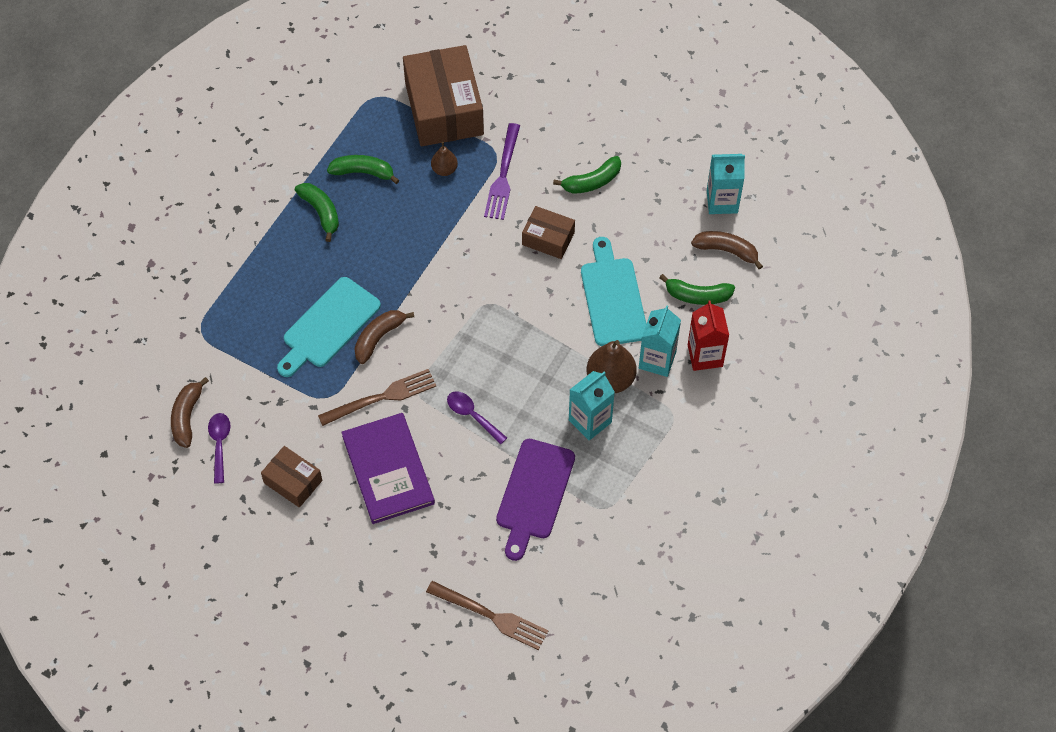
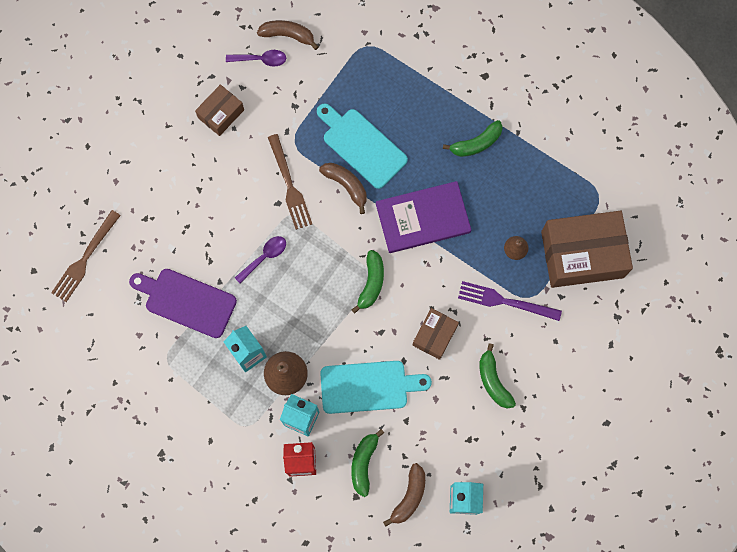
camera: 95 degrees right, 15 degrees up
(363, 172) = (516, 180): green banana -> green banana (371, 283)
(388, 470) = (222, 187): purple book -> purple book (423, 218)

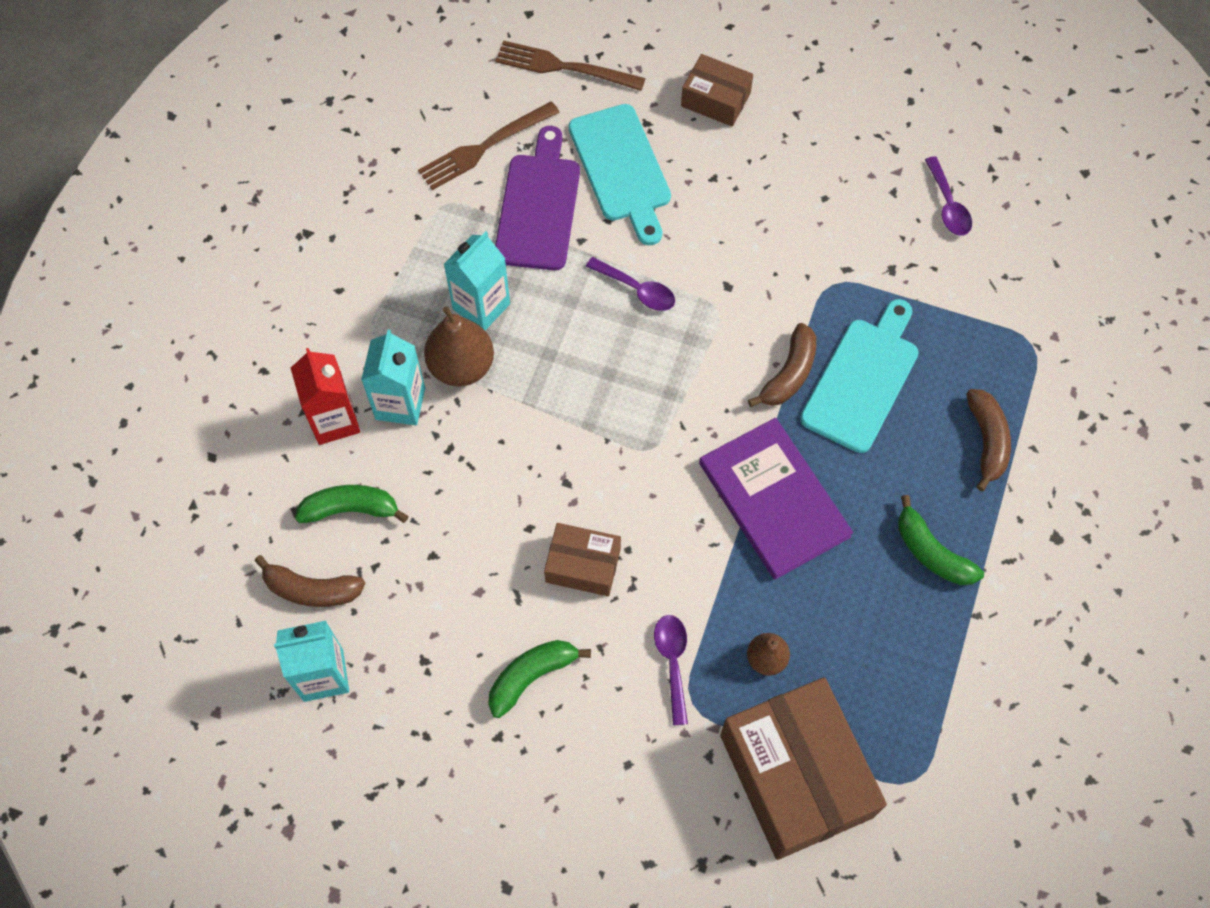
camera: 75 degrees right, 10 degrees down
(221, 114) = (841, 175): brown box -> brown box (715, 99)
(288, 35) = (1002, 232): brown banana -> brown banana (987, 441)
(290, 186) = (760, 295): brown fork -> brown fork (484, 148)
(369, 386) = (474, 486): turquoise cutting board -> turquoise cutting board (621, 169)
(371, 283) = (641, 449): green banana -> none
(504, 301) = (672, 662): purple fork -> purple spoon

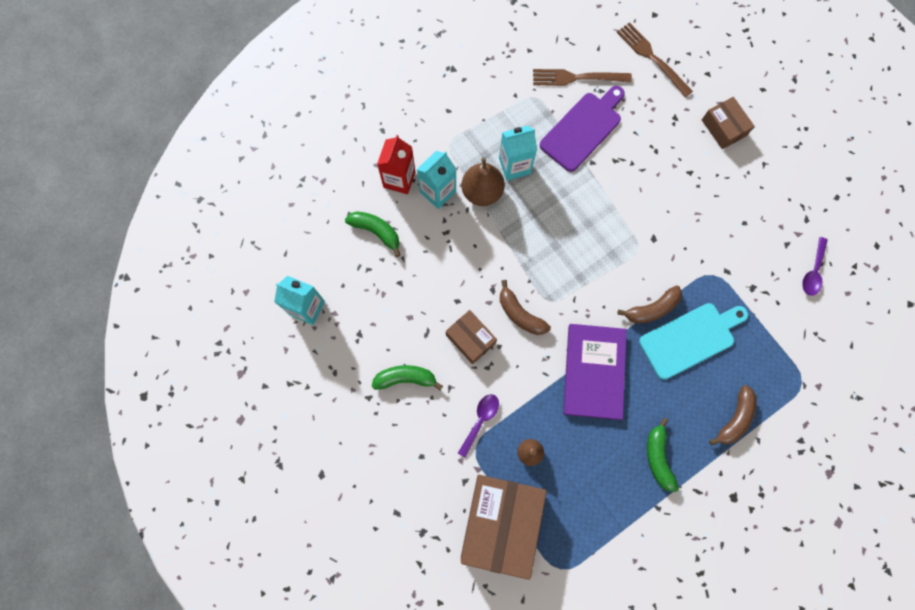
camera: 35 degrees right, 10 degrees up
(311, 589) = (330, 260): brown banana -> brown banana (520, 314)
(621, 169) = (642, 136): turquoise cutting board -> none
(637, 289) = (603, 209): purple spoon -> none

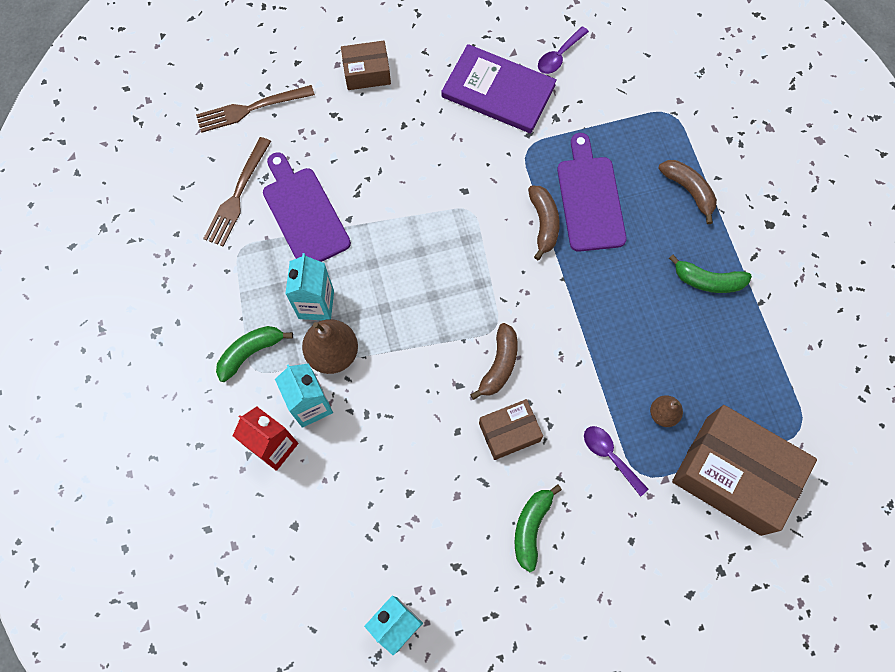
camera: 70 degrees left, 5 degrees down
(376, 232) = (331, 499): green banana -> green banana (251, 352)
(520, 314) = (499, 365): brown banana -> brown banana turned 45 degrees counterclockwise
(594, 372) = (593, 310): purple book -> purple book (498, 91)
(690, 338) = (590, 198): turquoise cutting board -> purple cutting board
(813, 272) = (559, 56): purple spoon -> purple spoon turned 90 degrees clockwise

